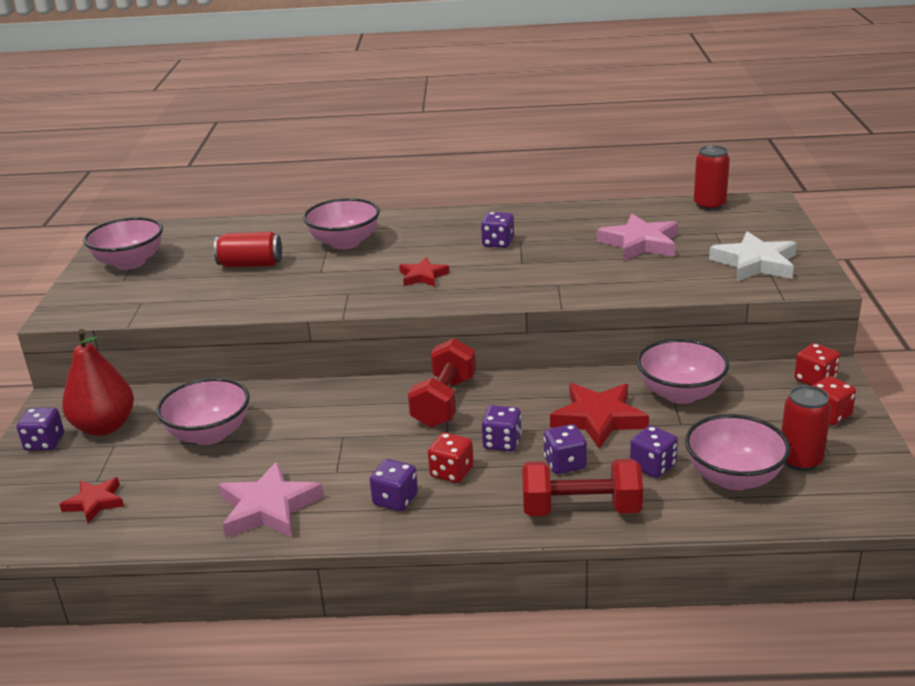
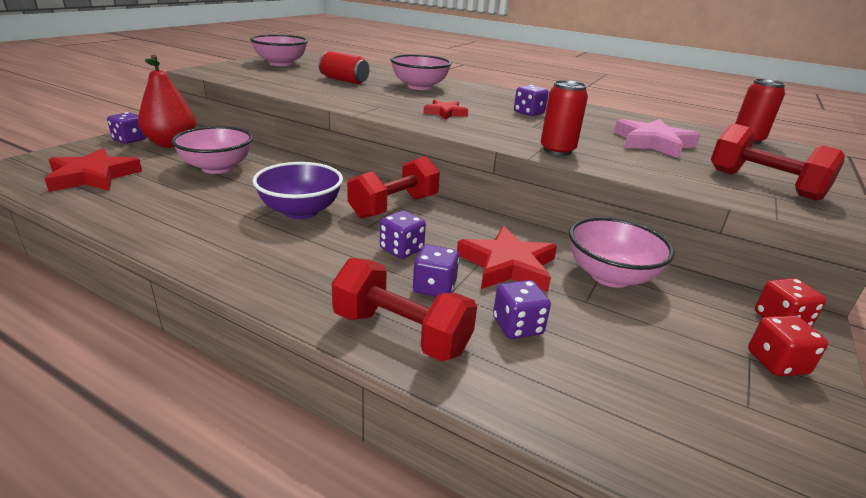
camera: 25 degrees right, 0 degrees up
(95, 502) = (93, 176): red star -> red star, size x1.68
(268, 508) = (175, 221): pink star -> none
(367, 445) = (300, 211): none -> purple bowl
(395, 500) = (263, 254): purple dice -> none
(451, 472) = (333, 253): red dice -> none
(733, 477) = (599, 378): pink bowl -> none
(755, 263) = (764, 184): white star -> red dumbbell
(800, 460) = (702, 397): red can -> red can (557, 150)

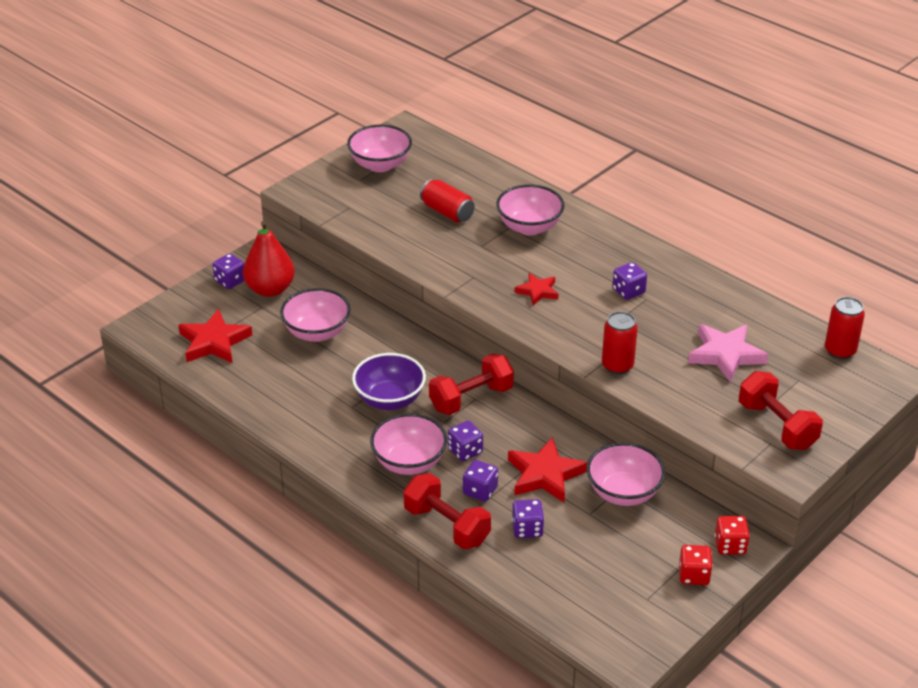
camera: 15 degrees right, 10 degrees up
(332, 265) = (409, 463): none -> pink bowl

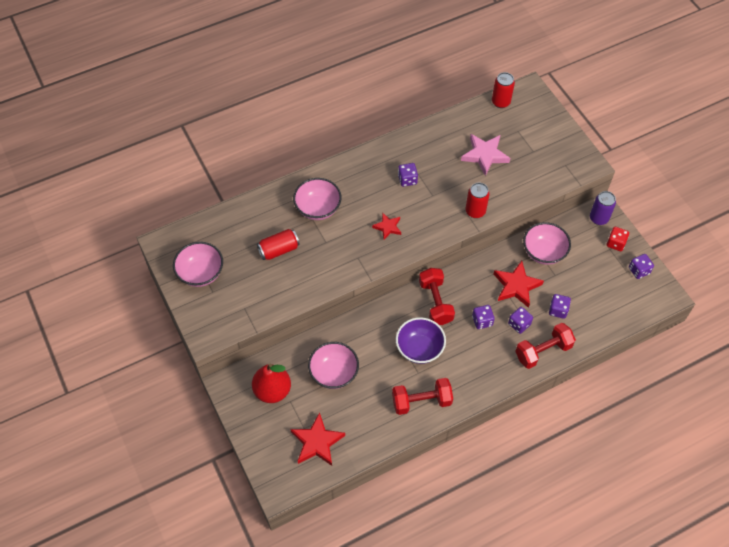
camera: 70 degrees left, 20 degrees up
(230, 281) = (250, 415): purple dice -> purple dice (639, 270)
(409, 463) = (482, 355): pink bowl -> none
(730, 545) = (598, 218): red dice -> purple can
(777, 426) = (552, 156): red dumbbell -> red dumbbell (421, 401)

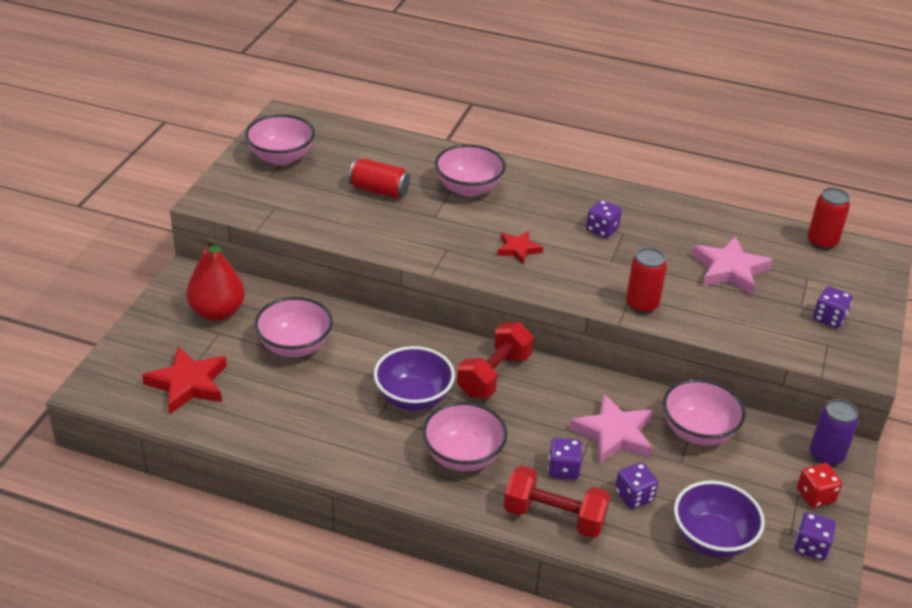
camera: 45 degrees right, 20 degrees down
(421, 401) = (342, 441): red dumbbell -> none
(476, 358) = (463, 456): none -> pink bowl
(482, 321) = (522, 431): purple dice -> purple dice (829, 318)
(516, 286) = (614, 434): red star -> pink star
(605, 302) = (712, 539): none -> purple bowl

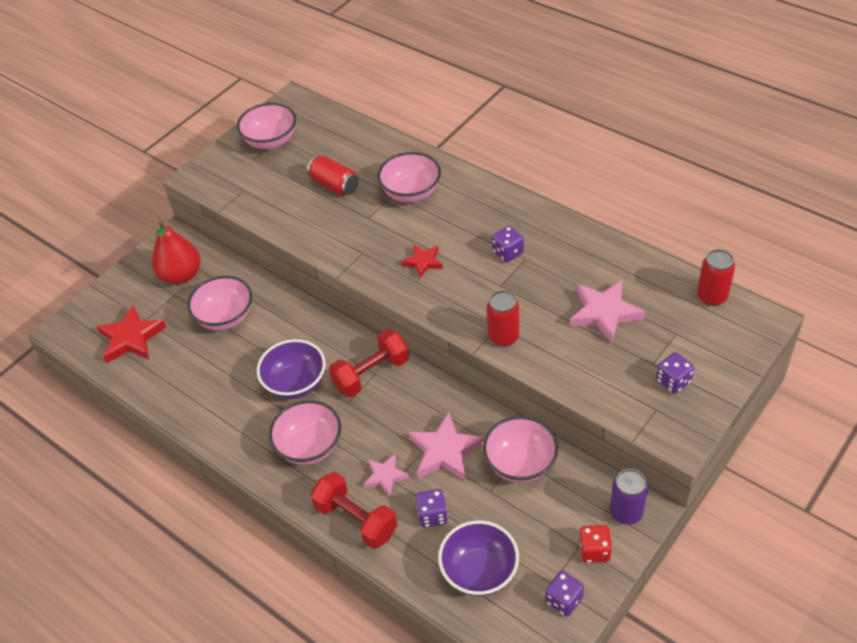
camera: 25 degrees right, 10 degrees up
(563, 469) = (385, 476): purple dice -> pink star

